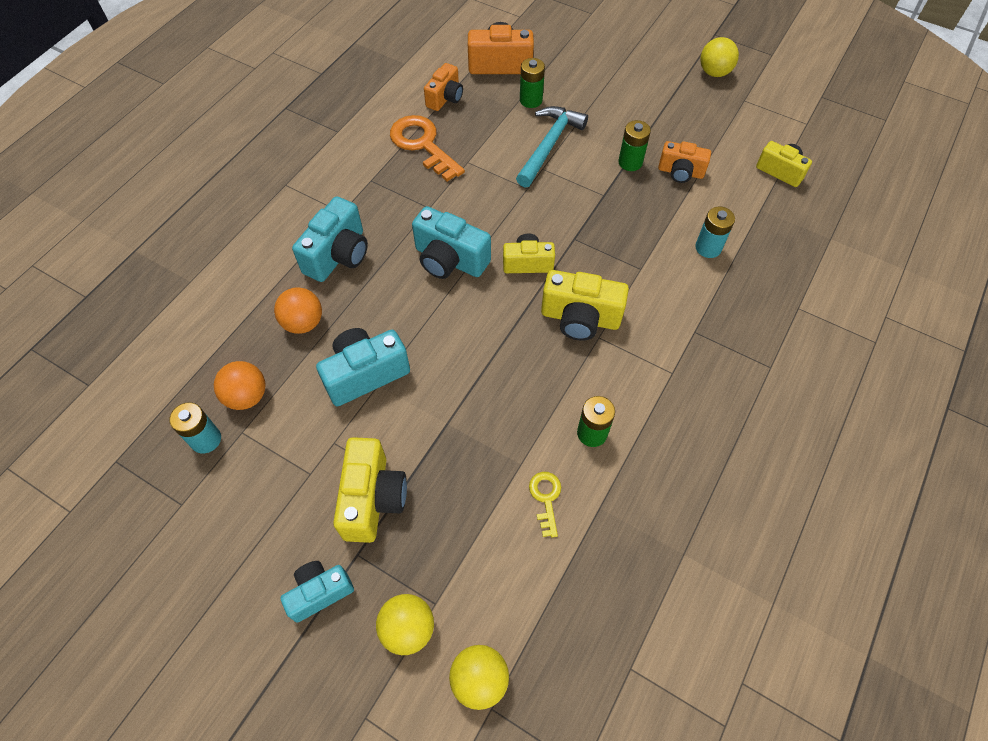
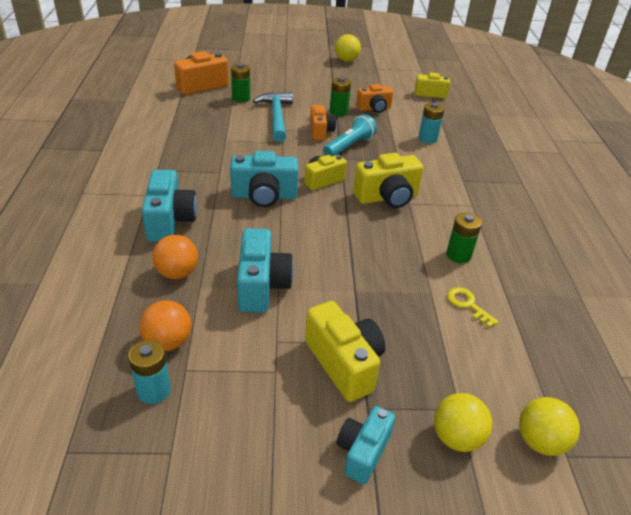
camera: 35 degrees left, 20 degrees down
(365, 374) = (262, 286): turquoise camera -> turquoise camera turned 150 degrees clockwise
(422, 144) = (181, 139): orange key -> none
(445, 98) = (176, 111): orange camera -> orange camera (320, 132)
(598, 223) = (349, 146): none -> turquoise flashlight

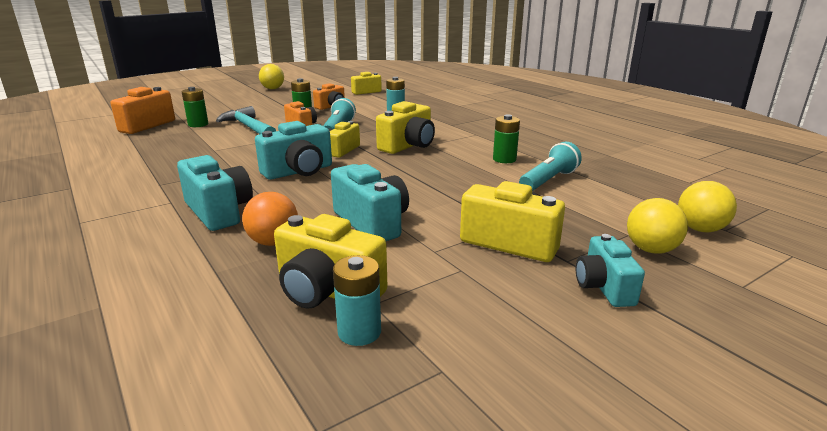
camera: 30 degrees left, 15 degrees down
(168, 342) = (327, 291): orange ball -> yellow camera
(467, 304) = (548, 180): yellow key -> turquoise flashlight

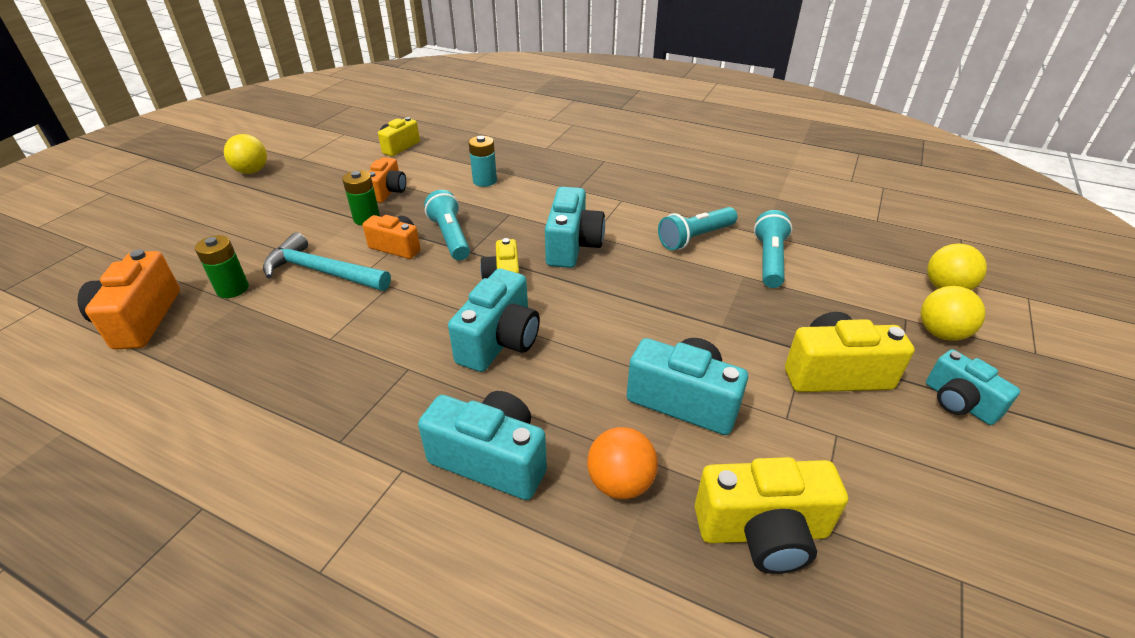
camera: 30 degrees left, 15 degrees up
(359, 332) = (853, 573): turquoise battery -> none
(408, 146) = (572, 246): yellow camera -> turquoise camera
(504, 159) = (695, 238): green battery -> turquoise flashlight

